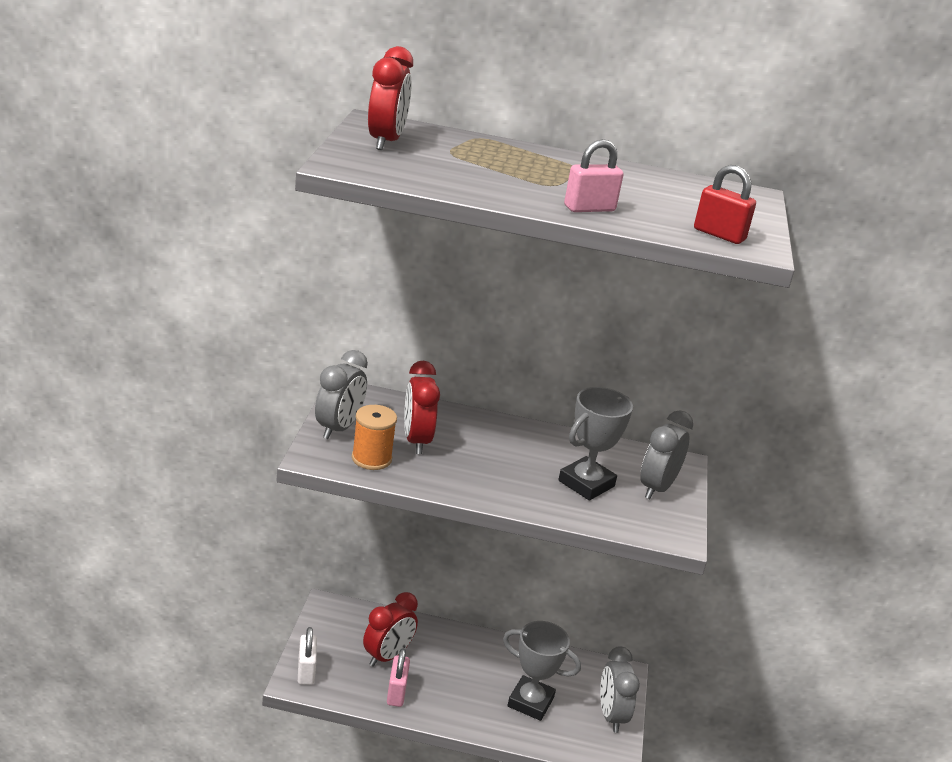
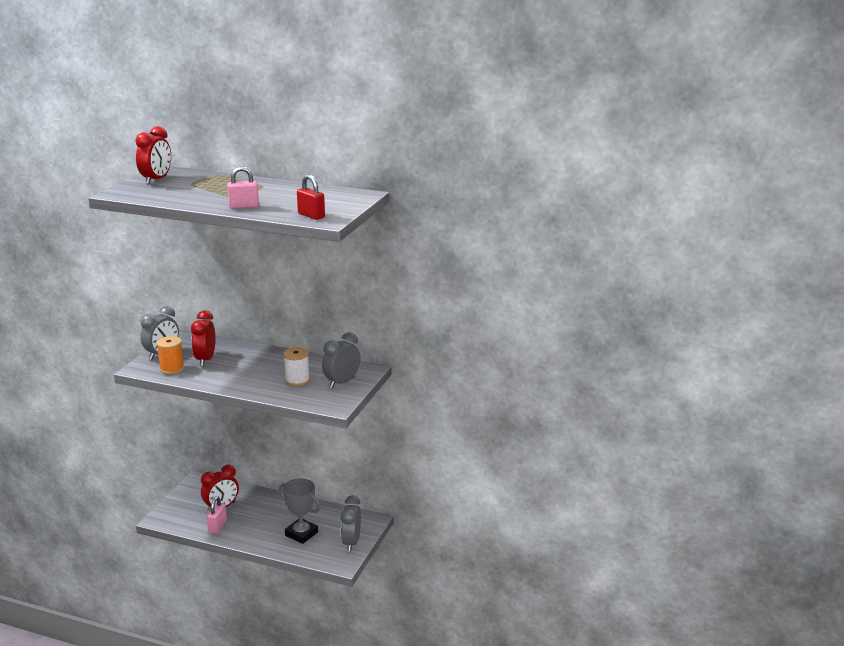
camera: 15 degrees right, 5 degrees down
(306, 671) = (167, 514): white padlock -> none
(586, 483) = (297, 380): grey trophy -> white spool

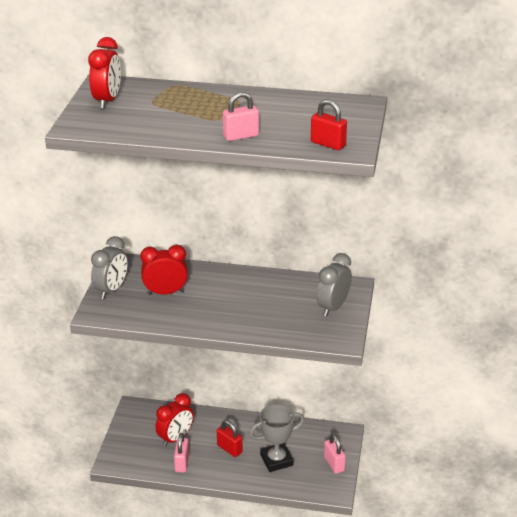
camera: 10 degrees left, 10 degrees up
(172, 369) = (134, 309): orange spool -> none
(205, 360) = (165, 292): red clock -> red clock turned 90 degrees clockwise
(264, 520) = (229, 449): none -> red padlock
(297, 380) = (283, 310): white spool -> none
(301, 534) = (276, 460): grey trophy -> grey trophy turned 45 degrees counterclockwise
(351, 542) = (334, 464): grey clock -> pink padlock

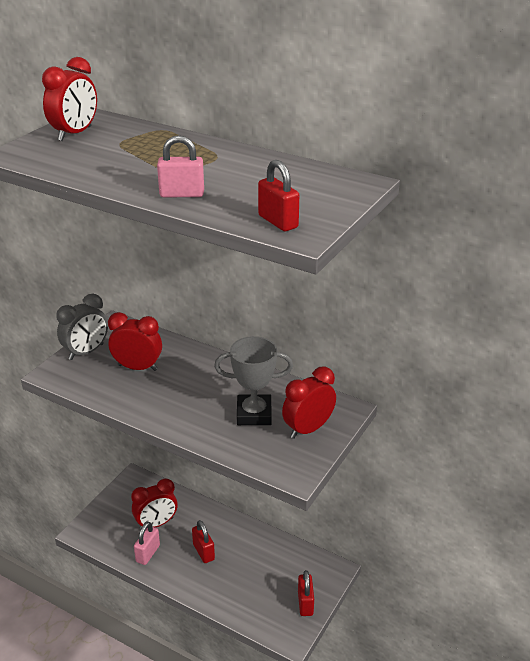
camera: 20 degrees right, 0 degrees up
(276, 460) = (245, 580): grey trophy -> grey trophy (254, 414)
(333, 307) = (308, 429): grey clock -> red clock
(334, 464) = (305, 603): pink padlock -> red padlock

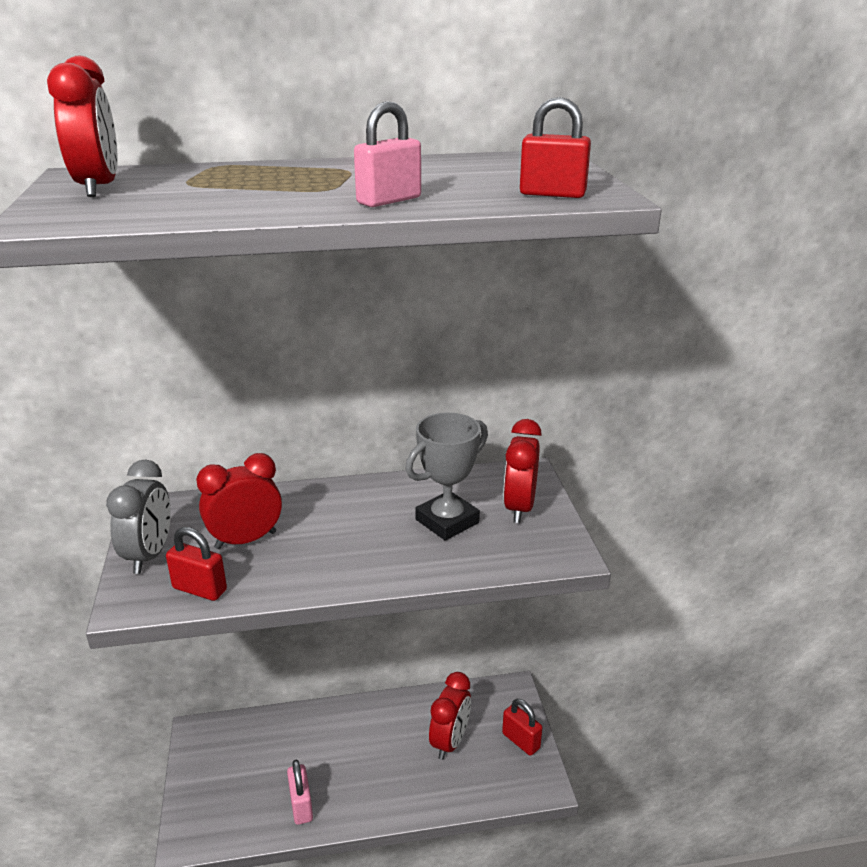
camera: 40 degrees left, 5 degrees down
(156, 523) = (277, 765): red clock -> red clock (450, 741)
(203, 552) = (365, 760): red padlock -> red padlock (199, 589)

